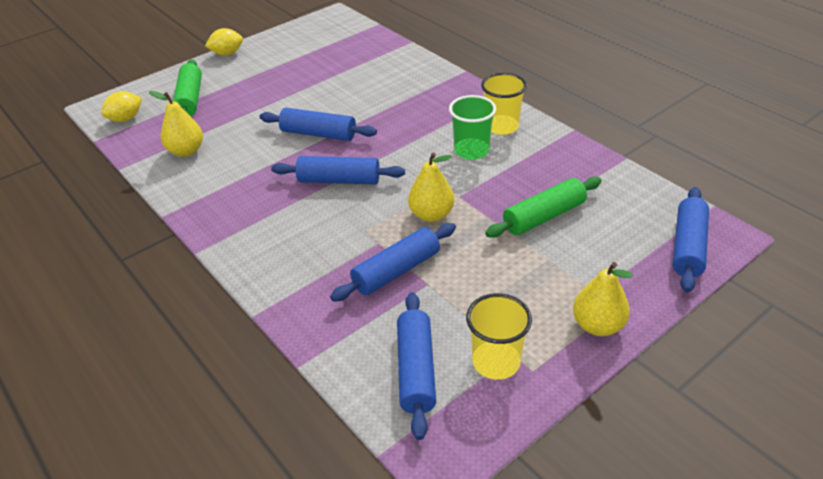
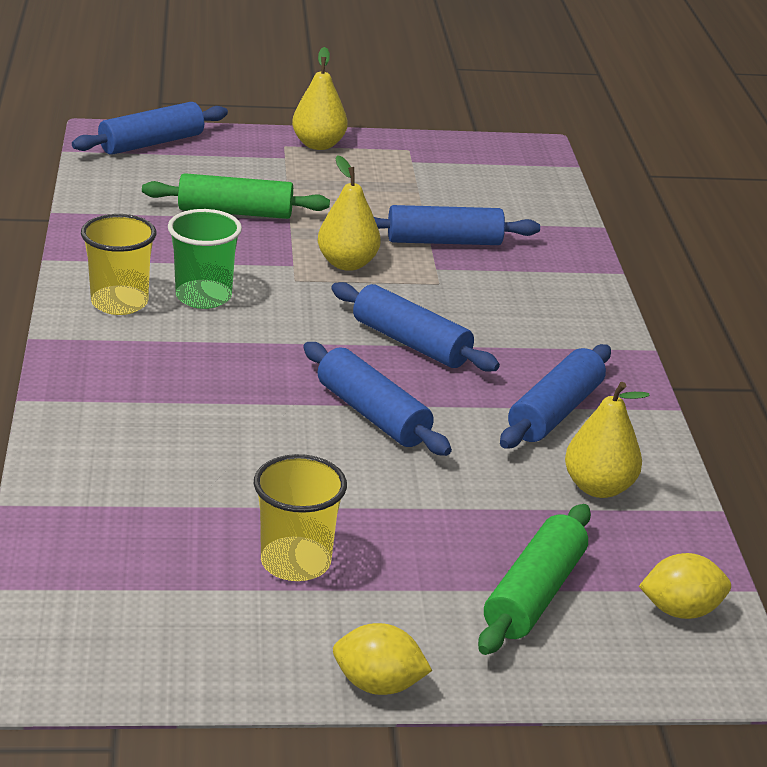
camera: 150 degrees left, 10 degrees down
(416, 370) = (502, 185): blue rolling pin -> blue rolling pin (555, 412)
(496, 362) = (431, 163): yellow cup -> yellow cup (295, 562)

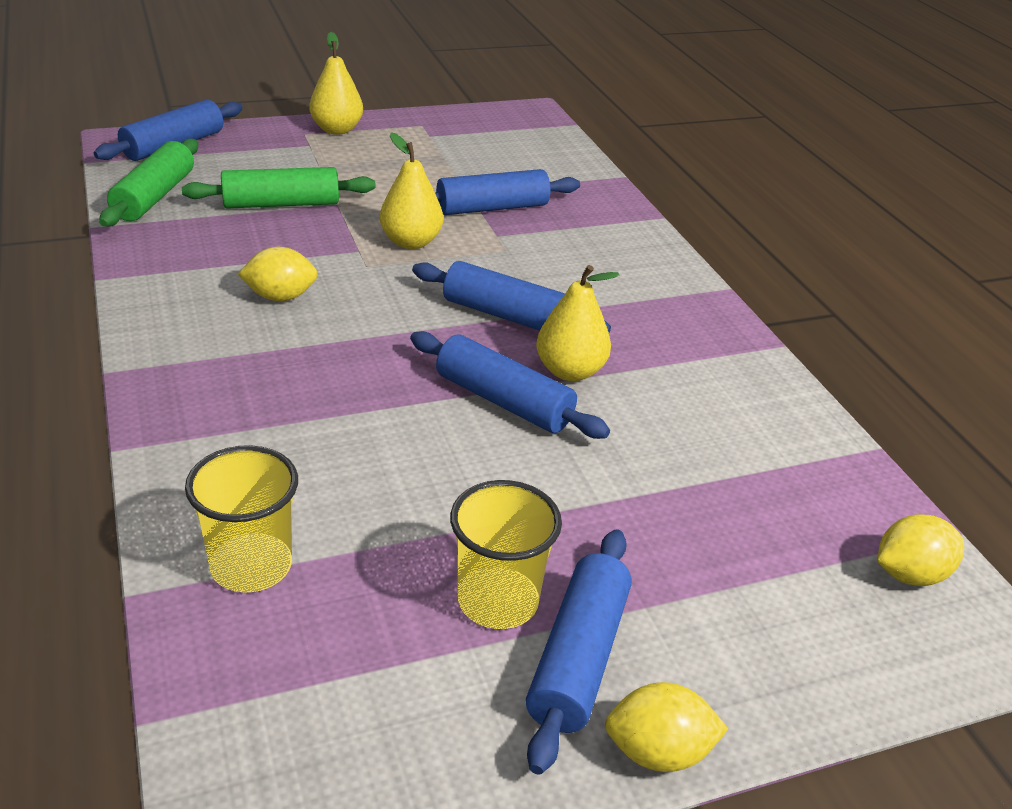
camera: 15 degrees left, 5 degrees up
(119, 303) = (193, 316): yellow cup -> yellow cup (251, 566)
(203, 297) = (280, 297): green cup -> yellow lemon
(534, 594) = (762, 587): green rolling pin -> green rolling pin (154, 196)
(555, 412) = (676, 367): blue rolling pin -> blue rolling pin (577, 658)
(598, 487) = (758, 444): yellow pear -> yellow pear (570, 371)

